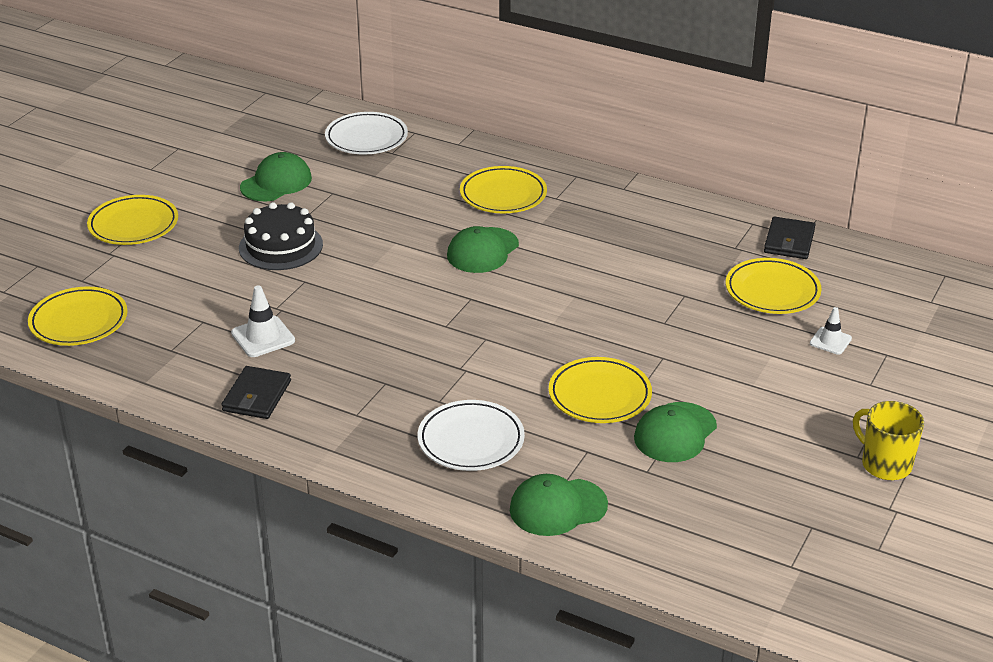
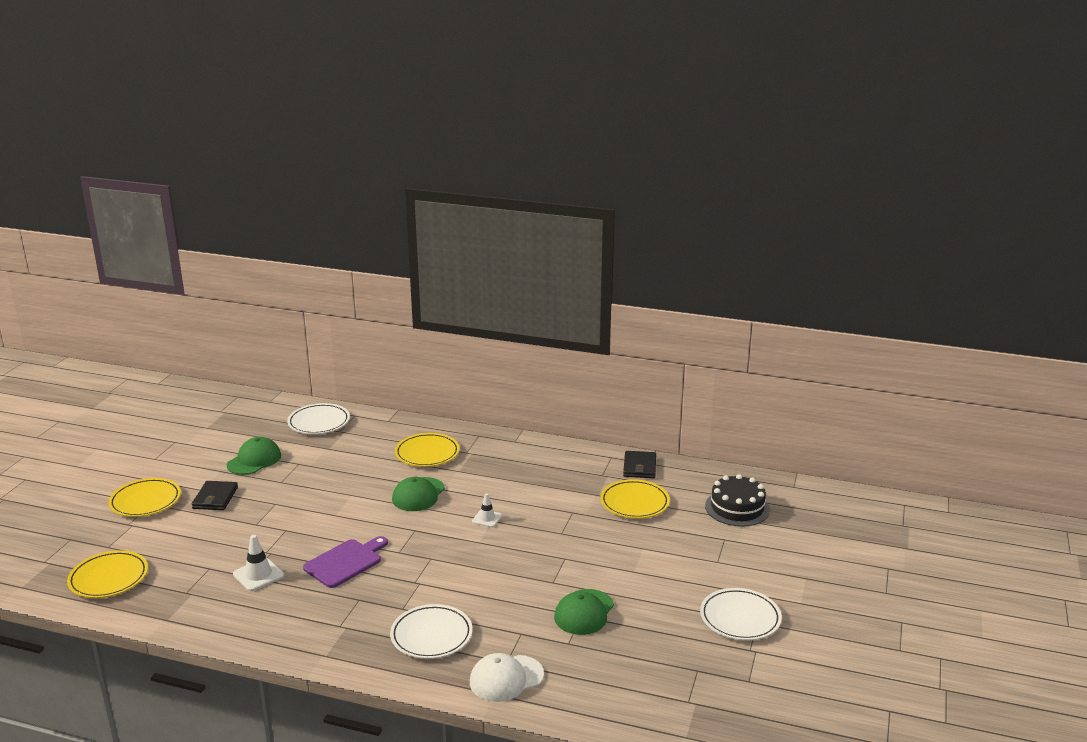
camera: 10 degrees left, 10 degrees down
(256, 396) = (259, 620): black wallet -> black wallet (215, 498)
(281, 246) = (264, 506): black cake -> black cake (737, 508)
(375, 332) = (345, 562): none -> purple cutting board
(558, 507) = (506, 678): green cap -> white cap
(599, 395) = (523, 591): yellow plate -> none
(830, 341) = (683, 534): white traffic cone -> white traffic cone (487, 518)
(885, 464) = (740, 618): yellow mug -> white plate

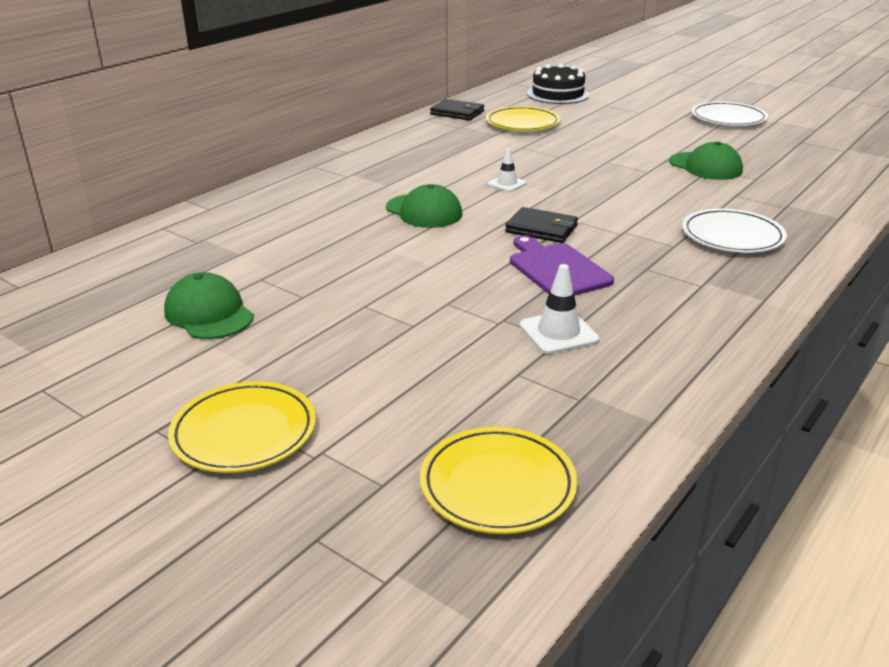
camera: 70 degrees left, 5 degrees up
(215, 498) = (301, 357): black wallet -> black wallet (541, 229)
(319, 422) = (149, 254): white plate -> none
(427, 453) = (326, 196): yellow plate -> none
(506, 678) = (813, 211): white cap -> none

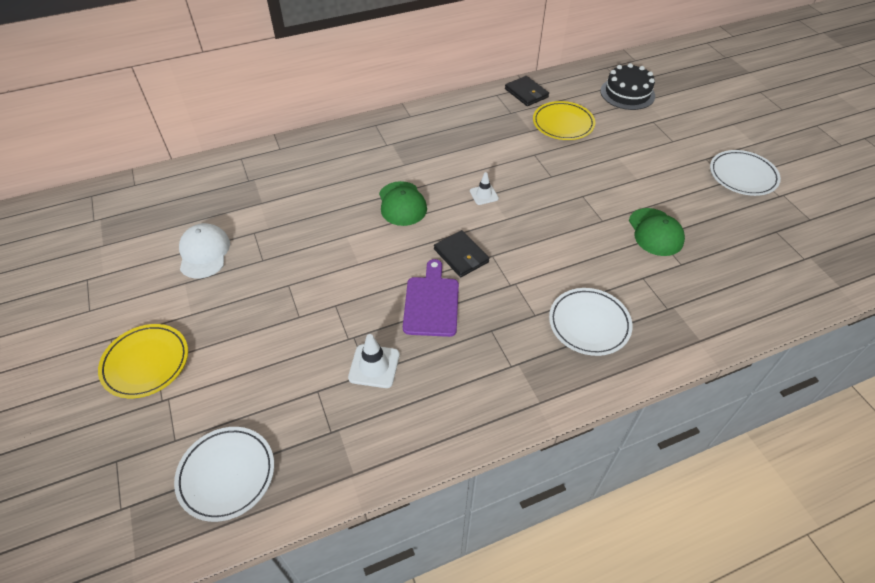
camera: 30 degrees right, 20 degrees up
(209, 313) = (204, 253): green cap -> white cap
(498, 485) = (226, 474): yellow plate -> white plate

